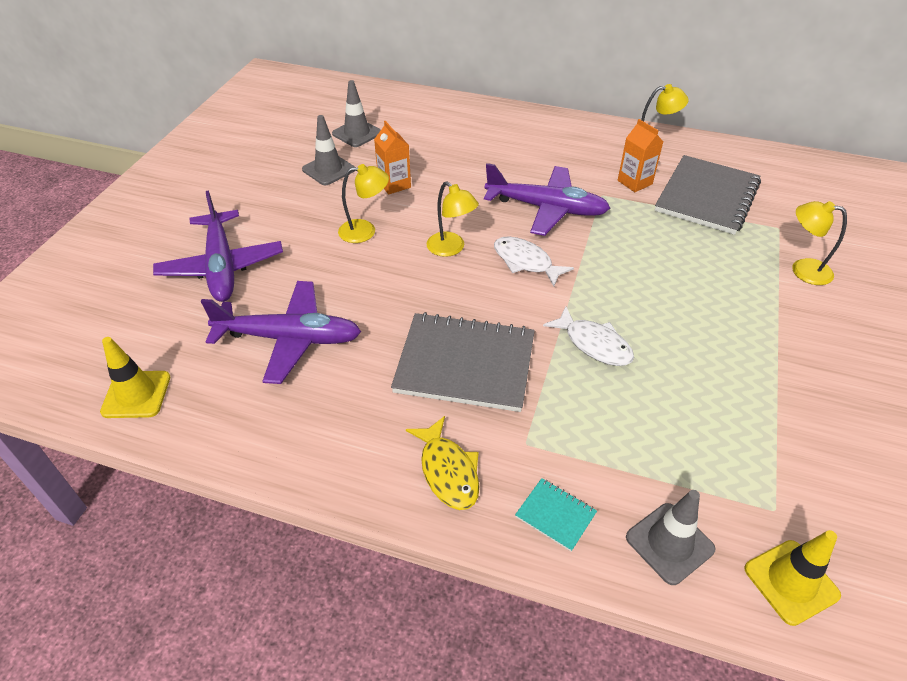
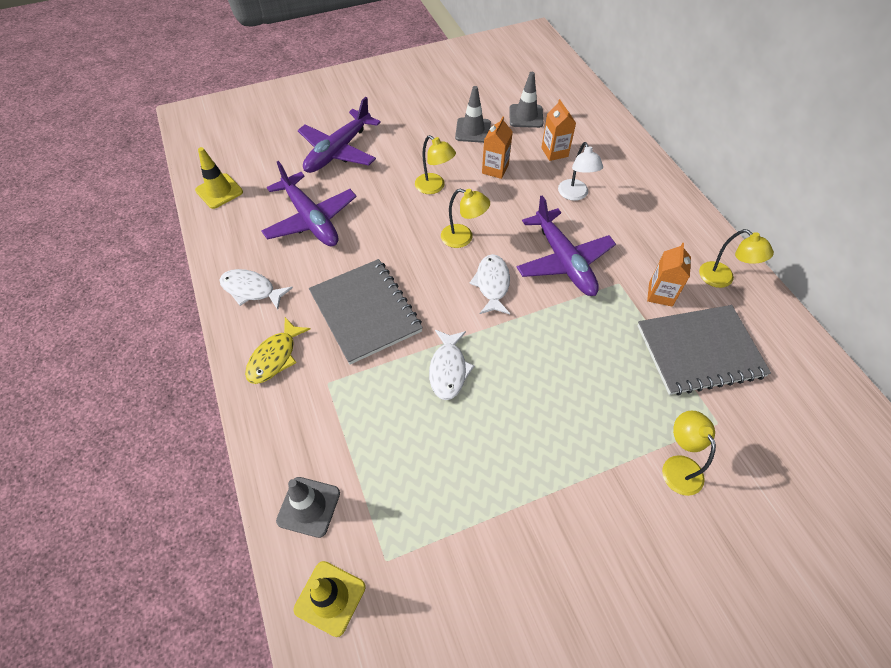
camera: 50 degrees right, 10 degrees up
(328, 443) = (251, 290): none -> white fish
(421, 144) = (554, 152): none -> orange carton
(451, 248) = (463, 238): yellow lamp -> yellow lamp turned 75 degrees counterclockwise
(482, 161) = (575, 195): none -> white lamp
(555, 515) = (284, 431): turquoise notebook -> none

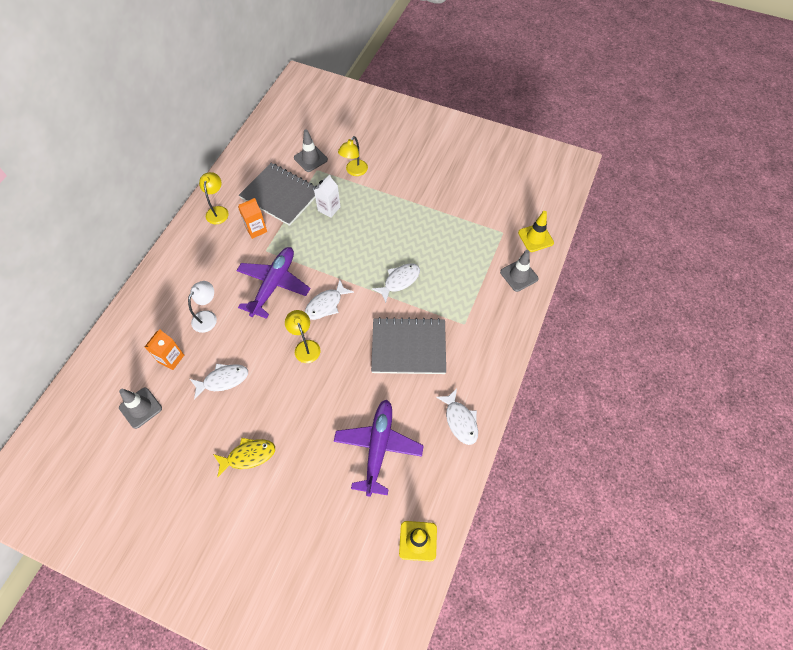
camera: 135 degrees left, 5 degrees up
(275, 357) = (480, 361): yellow fish -> yellow fish (248, 456)
(338, 151) = (298, 502): purple plane -> none
(365, 312) = (408, 347): grey notebook -> grey notebook turned 75 degrees clockwise
(434, 187) = (276, 401): yellow lamp -> none
(473, 130) = (190, 429): grey traffic cone -> grey traffic cone (310, 159)
(495, 169) = (223, 380): orange carton -> white fish
(630, 384) = (329, 208): none -> white carton

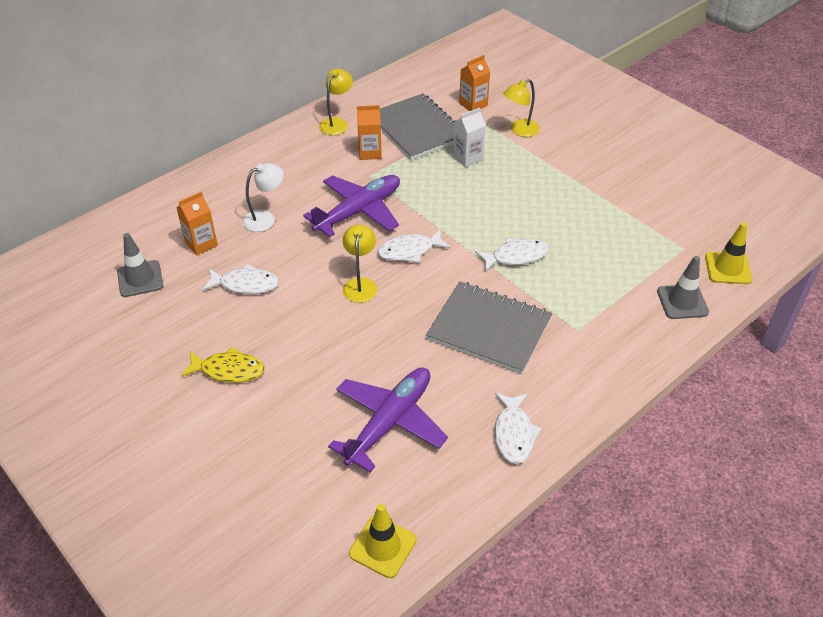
camera: 25 degrees right, 15 degrees down
(310, 159) = (473, 104): grey traffic cone -> orange carton

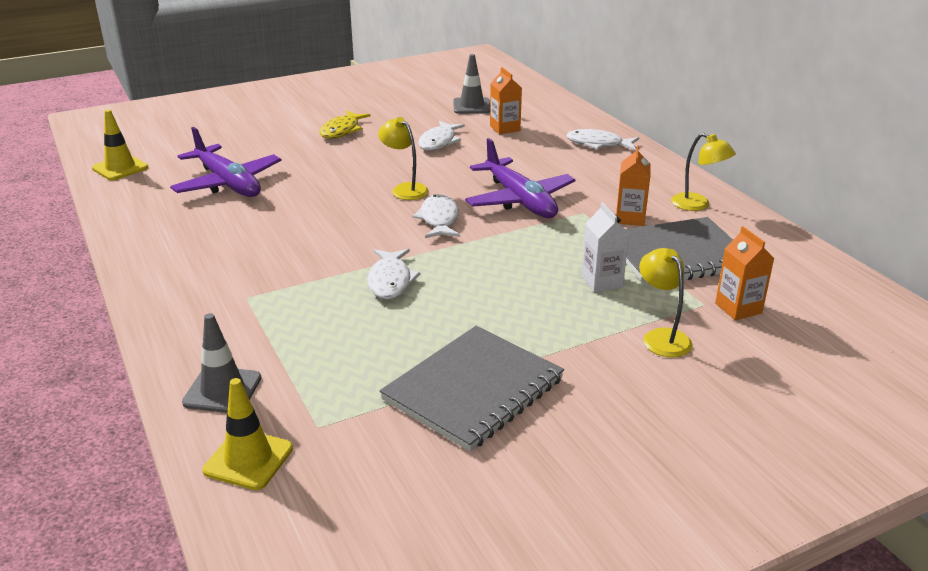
camera: 105 degrees right, 15 degrees down
(265, 218) = (529, 155): white lamp -> none
(360, 284) = (405, 189): yellow lamp -> yellow lamp turned 150 degrees counterclockwise
(489, 329) = (292, 245): grey notebook -> grey notebook (473, 389)
(514, 433) = (156, 235): white fish -> white fish (598, 144)

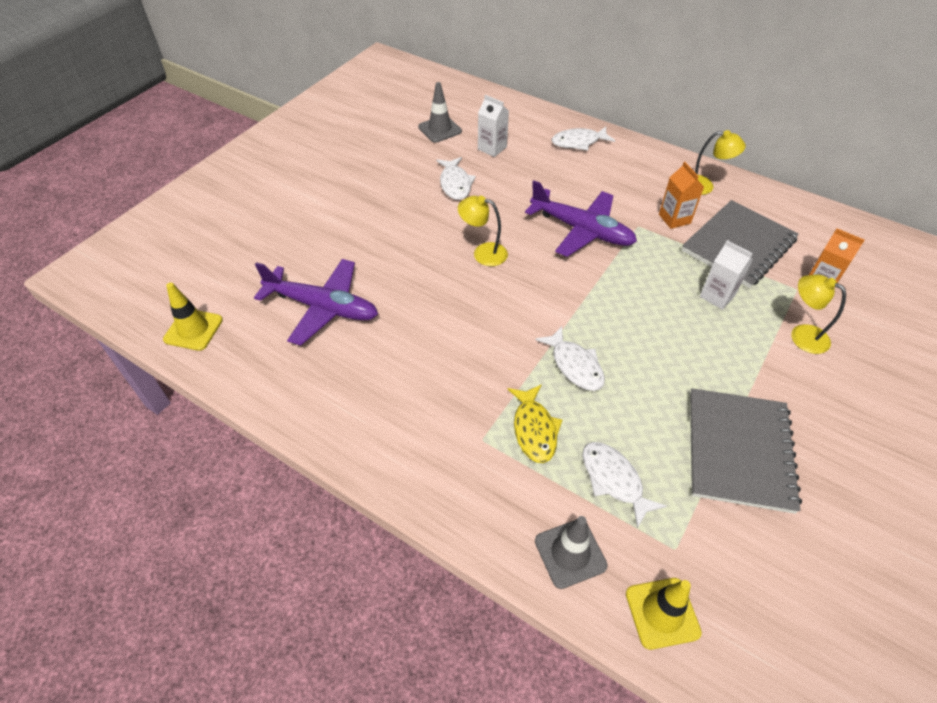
camera: 30 degrees left, 20 degrees up
(342, 130) = (358, 199): yellow fish -> yellow fish (534, 429)
(439, 219) = (543, 277): white fish -> white fish (614, 480)
(505, 128) = (492, 148): orange carton -> white carton

